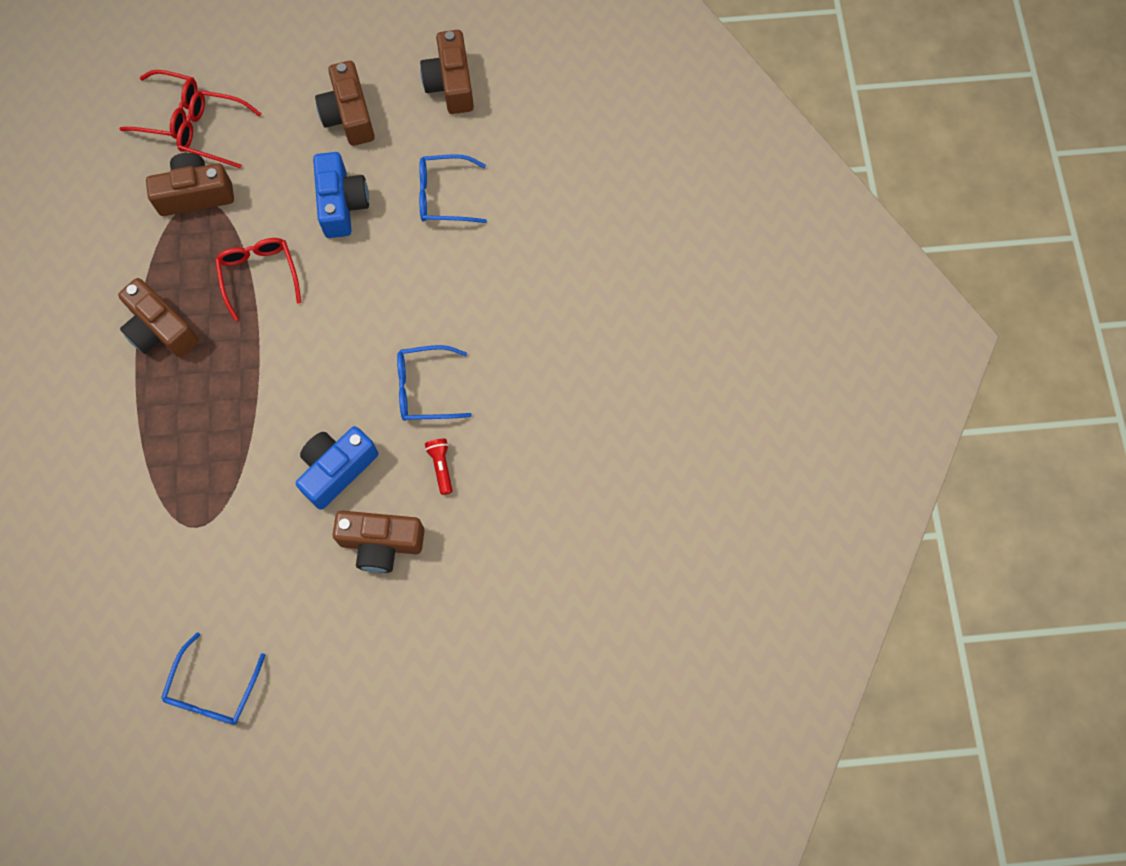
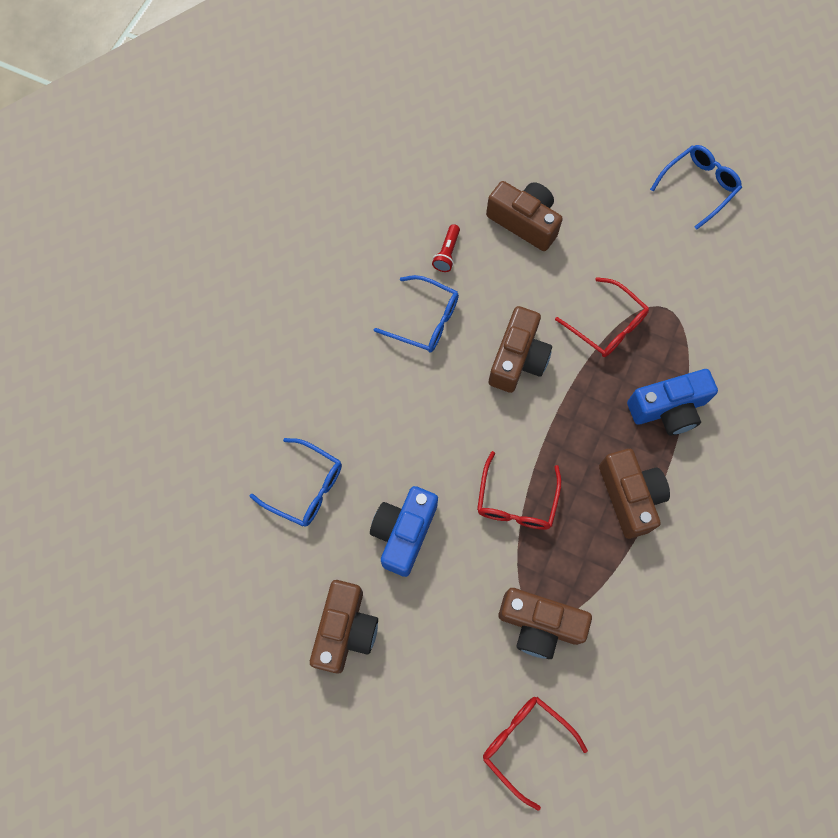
camera: 150 degrees left, 0 degrees up
(213, 133) = (490, 689): red glasses -> red glasses (606, 325)
(337, 469) = (531, 293): blue camera -> blue camera (668, 409)
(451, 84) = (226, 608): brown camera -> brown camera (518, 359)

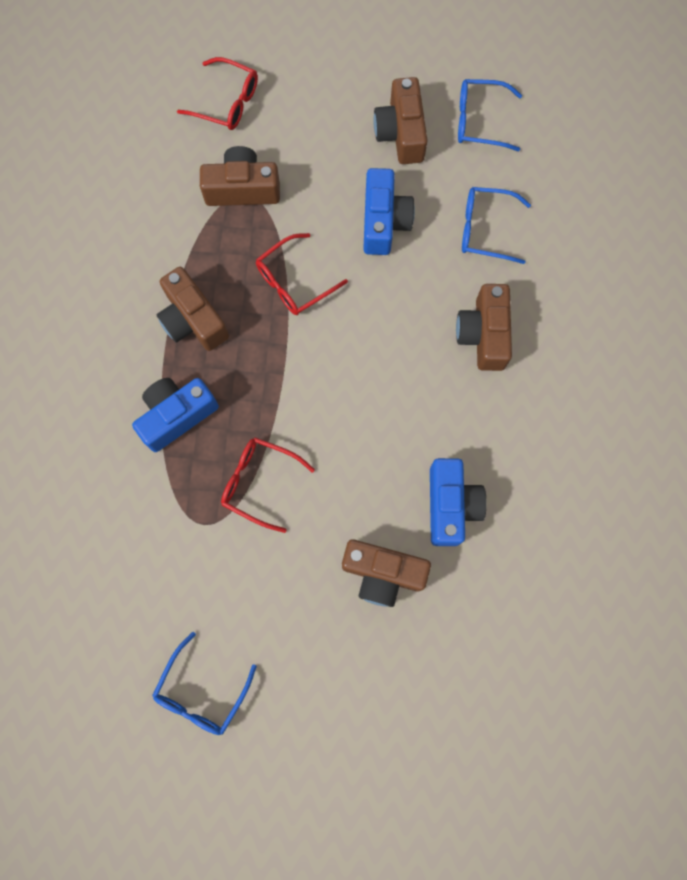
camera: 160 degrees right, 5 degrees up
(424, 320) = (444, 423): blue glasses -> blue glasses (480, 121)
(447, 253) = (450, 505): red flashlight -> blue camera
(516, 500) = (294, 281): red glasses -> red glasses turned 120 degrees counterclockwise
(518, 359) = (338, 415): brown camera -> brown camera (483, 334)

